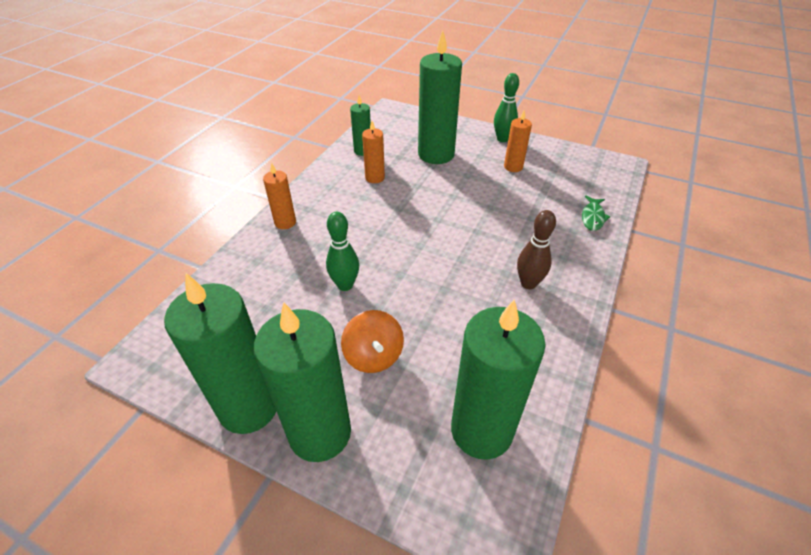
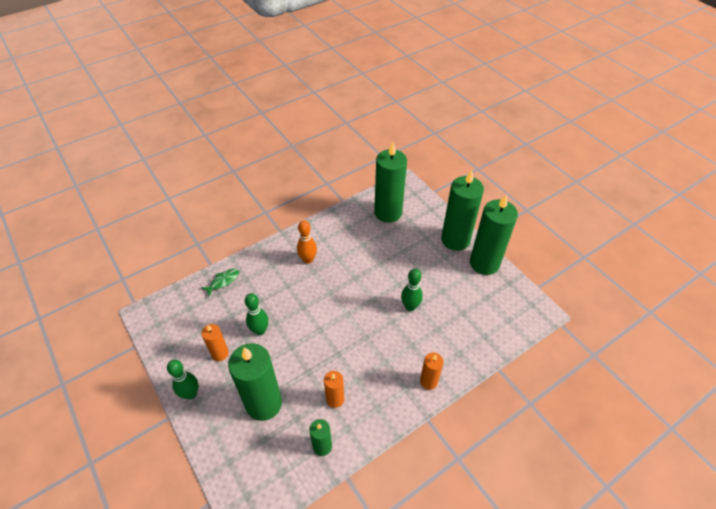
camera: 150 degrees left, 5 degrees up
(374, 355) = (415, 260): orange spinning top -> none
(498, 195) = (260, 330): none -> green bowling pin
(528, 283) = (308, 259): brown bowling pin -> orange bowling pin

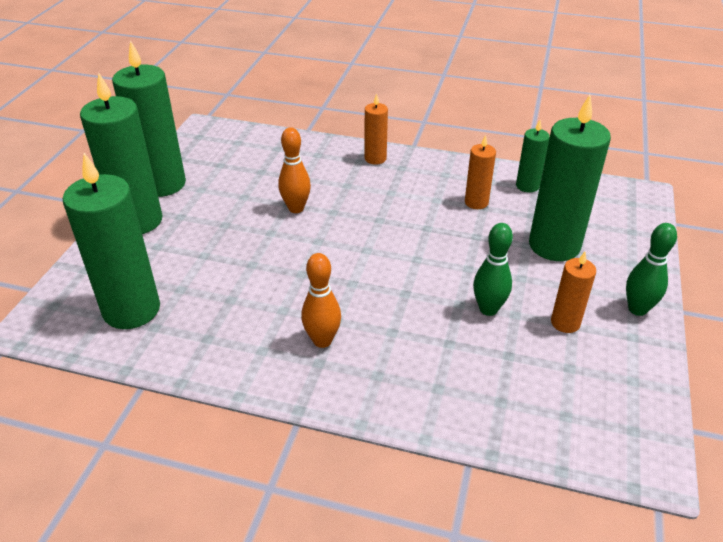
camera: 130 degrees left, 10 degrees down
(223, 281) = (476, 412): green fish -> none
(410, 306) = (296, 208): green bowling pin -> orange bowling pin

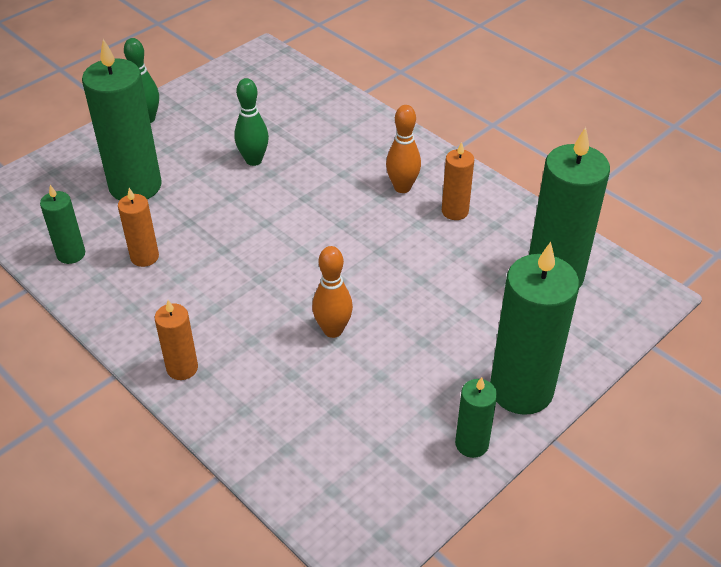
camera: 150 degrees left, 5 degrees up
(162, 184) = (471, 444): green candle -> green candle, size x0.50
(565, 323) = (210, 130): orange candle -> orange candle (455, 211)

